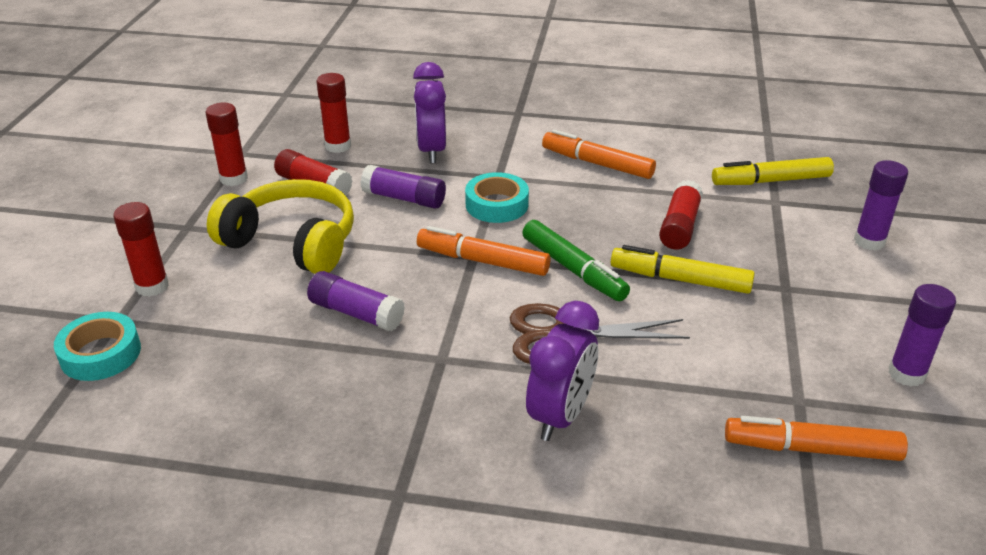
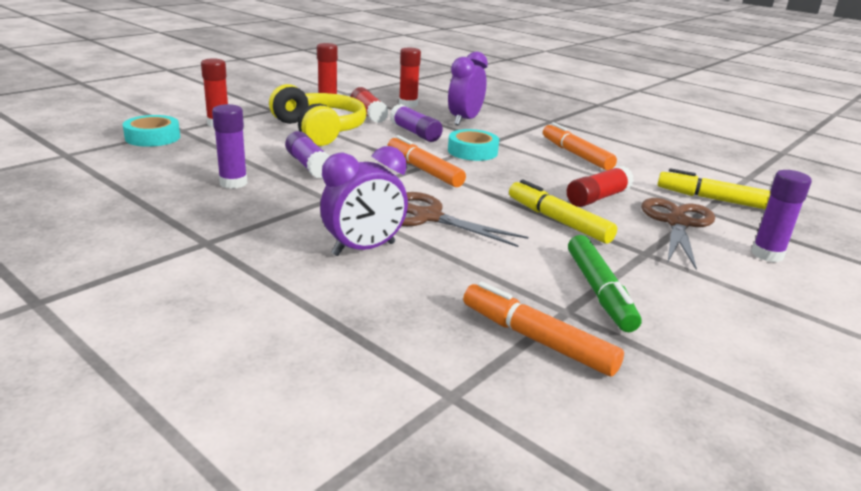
camera: 30 degrees right, 10 degrees down
(573, 269) = (482, 192): green marker -> green marker (599, 291)
(772, 231) = (677, 223): none -> brown scissors
(906, 374) = (696, 335): purple glue stick -> purple glue stick (233, 183)

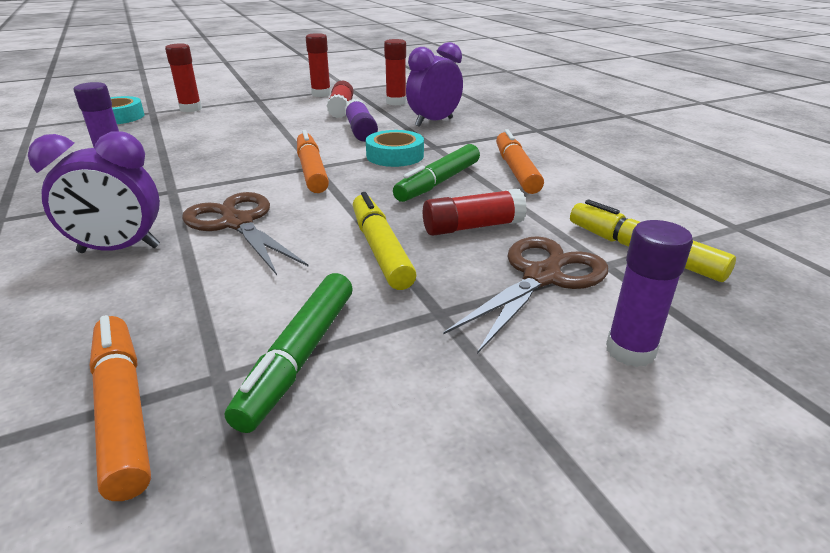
camera: 25 degrees right, 5 degrees up
(309, 166) = (206, 154): purple glue stick -> none
(319, 130) = (270, 121): yellow headphones -> none
(533, 169) = (438, 182): none -> green marker

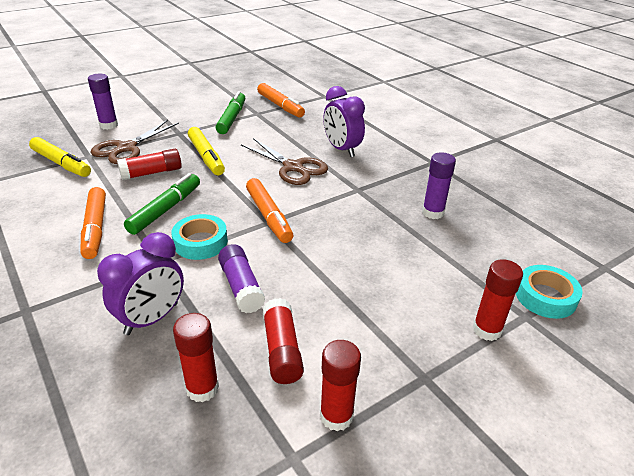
camera: 170 degrees right, 5 degrees up
(119, 250) = (341, 149): purple clock -> purple clock turned 105 degrees counterclockwise

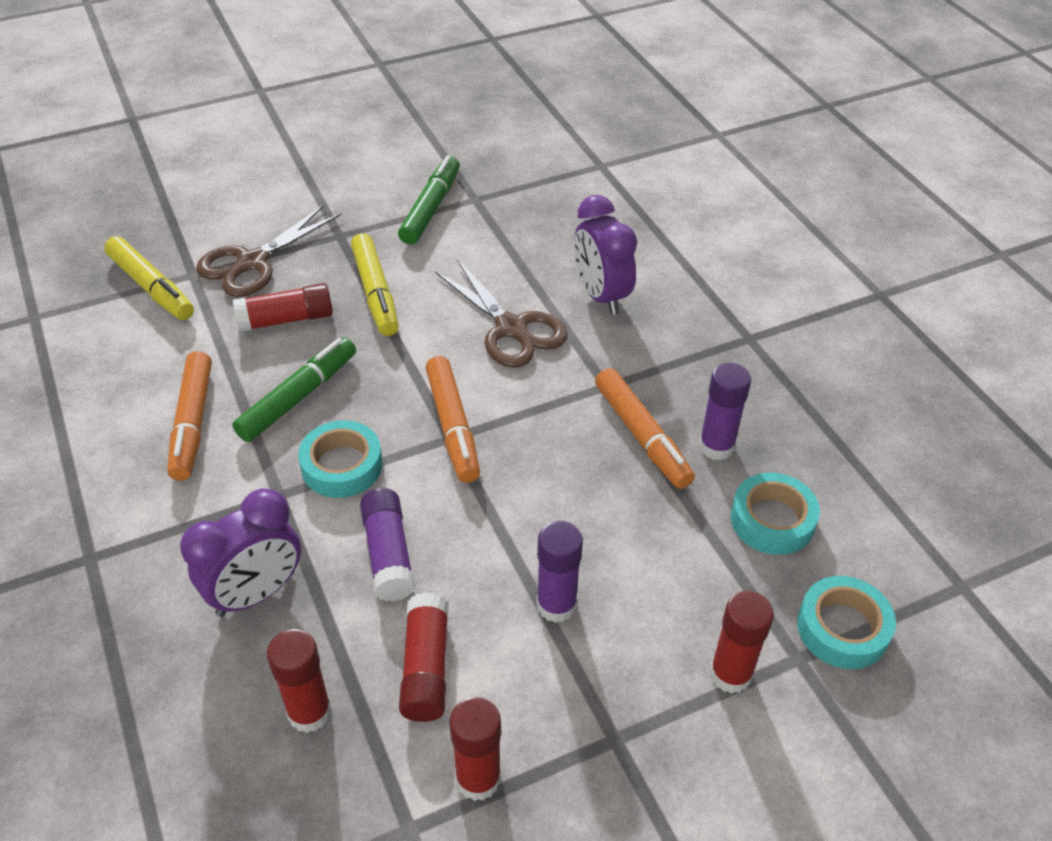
camera: 10 degrees right, 10 degrees up
(109, 125) = (229, 209): purple glue stick -> purple glue stick (556, 605)
(280, 106) = (518, 184): orange marker -> orange marker (642, 436)
(480, 245) = (772, 520): none -> turquoise tape

